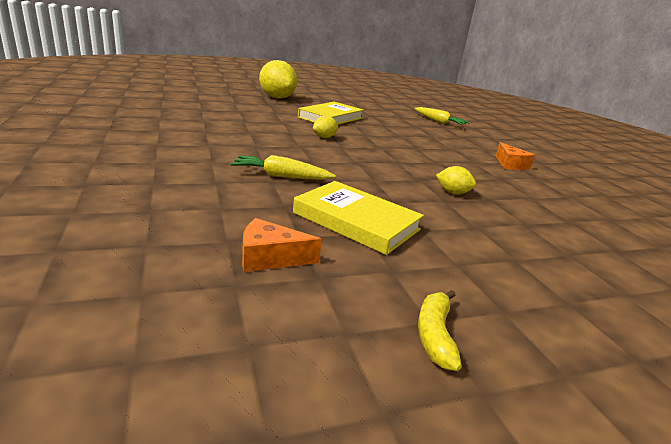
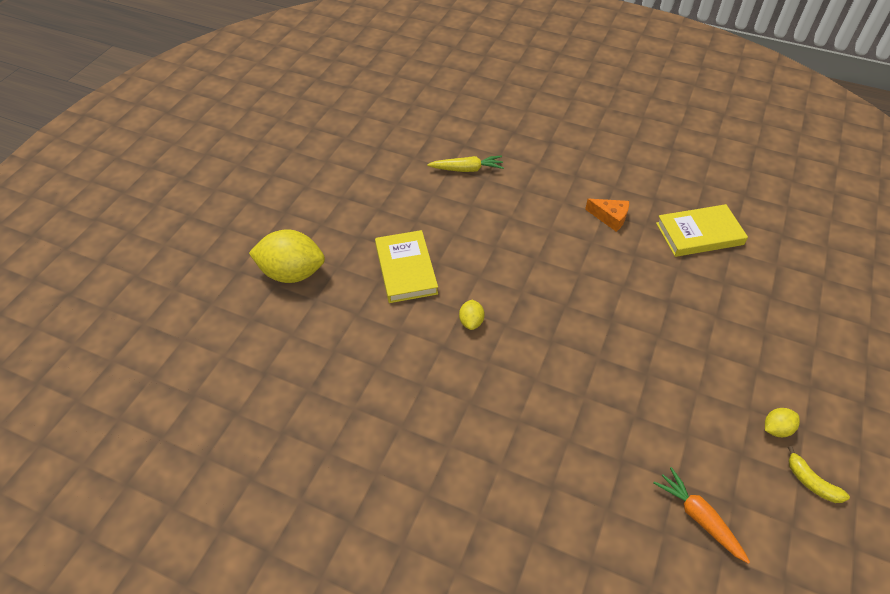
camera: 45 degrees left, 25 degrees up
(270, 257) = (698, 517): orange cheese -> orange carrot
(281, 176) = (561, 427): yellow carrot -> none
(356, 221) = (668, 427): yellow book -> yellow book (699, 234)
(452, 193) = (647, 318): yellow lemon -> yellow lemon (776, 429)

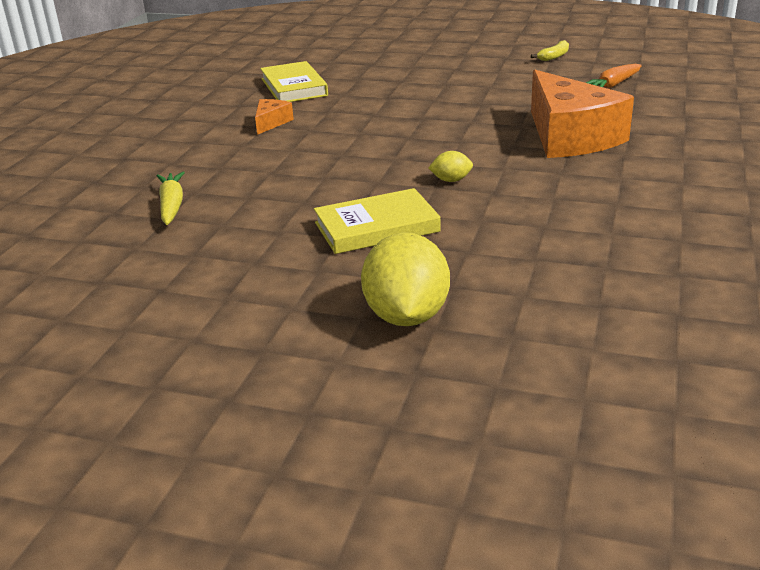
camera: 95 degrees left, 20 degrees down
(548, 430) = (569, 137): none -> orange cheese
(776, 429) = (513, 64): yellow lemon -> none

